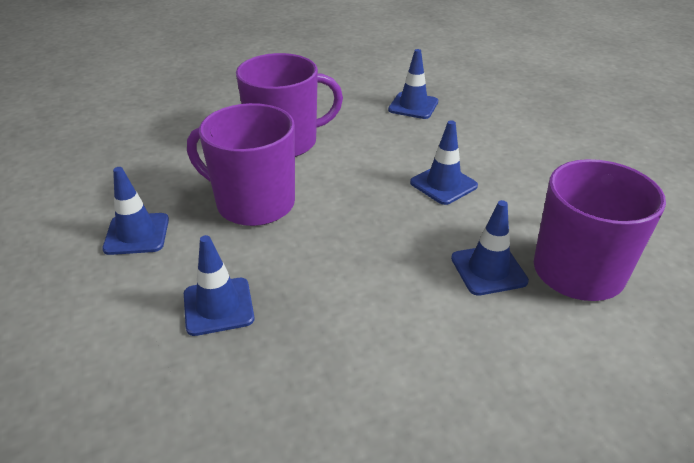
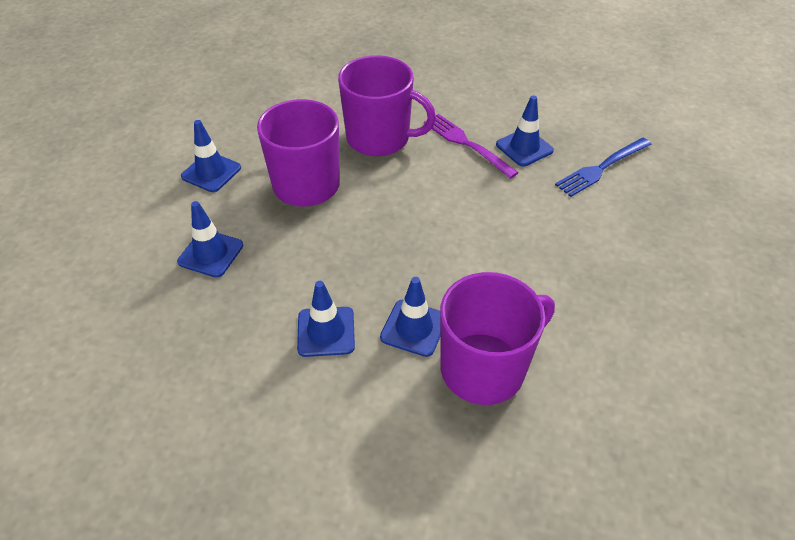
camera: 35 degrees right, 10 degrees up
(365, 119) = (466, 144): none -> purple fork
(443, 184) = (463, 237): blue traffic cone -> blue traffic cone (326, 332)
(484, 99) = (602, 168): none -> blue fork

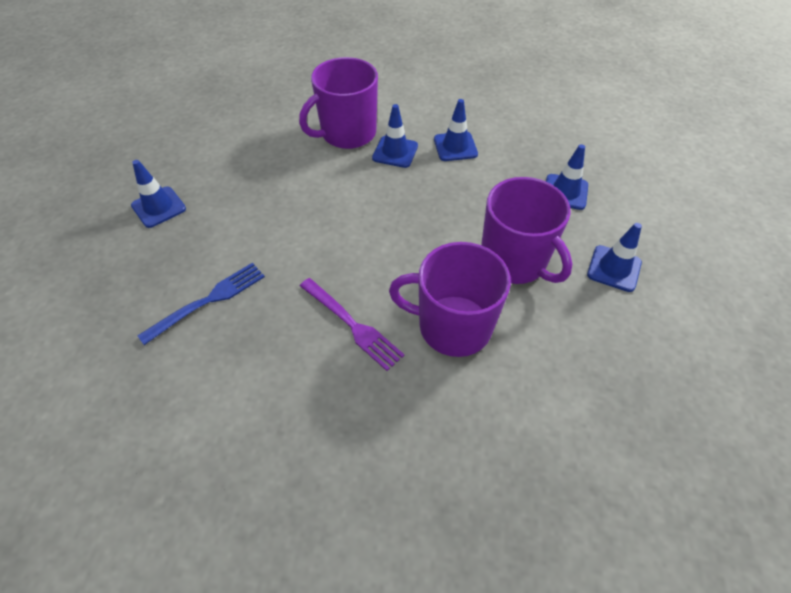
camera: 175 degrees right, 5 degrees up
(524, 147) = (286, 324): blue traffic cone -> blue traffic cone (158, 207)

